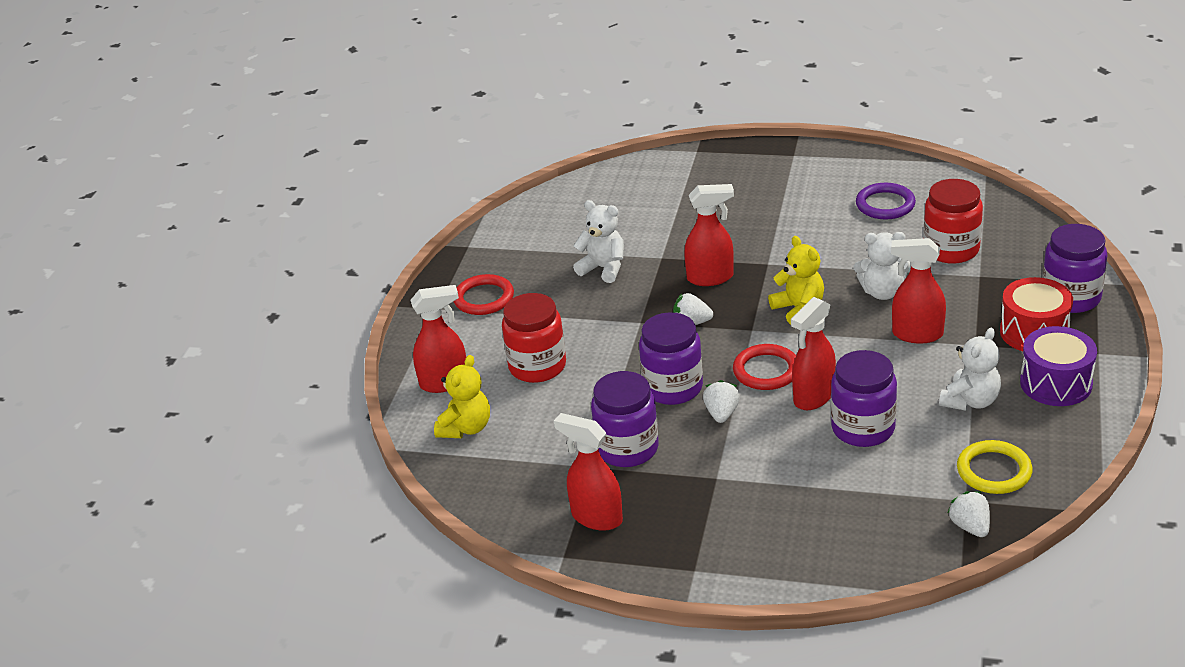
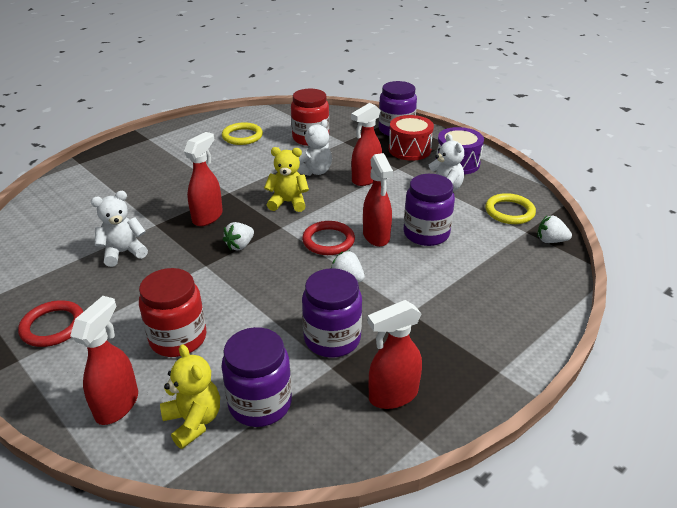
camera: 60 degrees left, 0 degrees up
(673, 387) = (294, 285): purple jar -> purple jar (260, 403)
(885, 205) = (242, 136): purple ring -> yellow ring

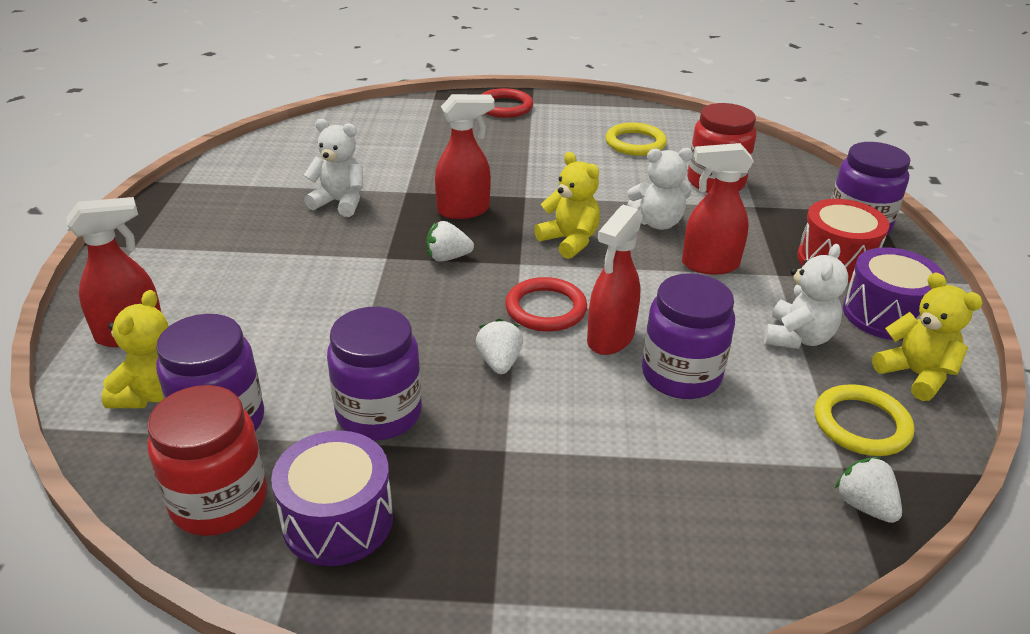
camera: 45 degrees right, 0 degrees up
(53, 326) = (194, 235): red ring -> red ring (504, 107)
(178, 338) = (257, 310): red jar -> red jar (219, 501)
(392, 395) = (338, 520): red spray bottle -> purple drum
(499, 181) = (915, 375): none -> yellow teddy bear

